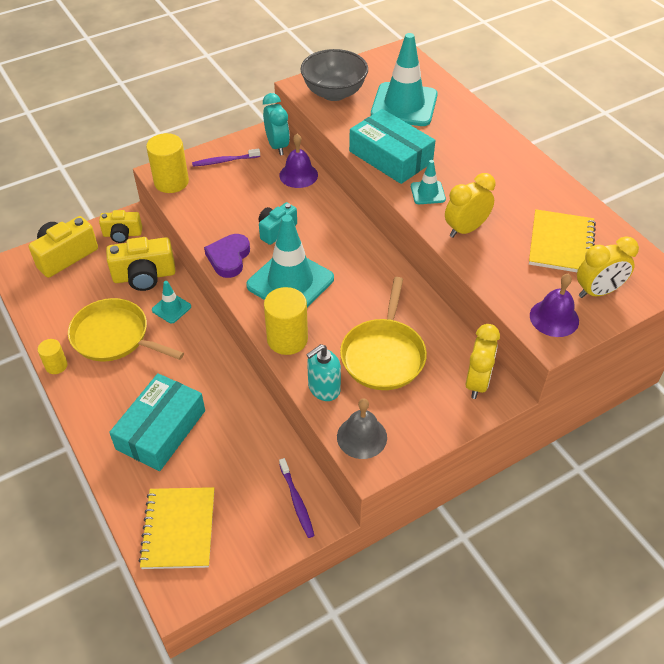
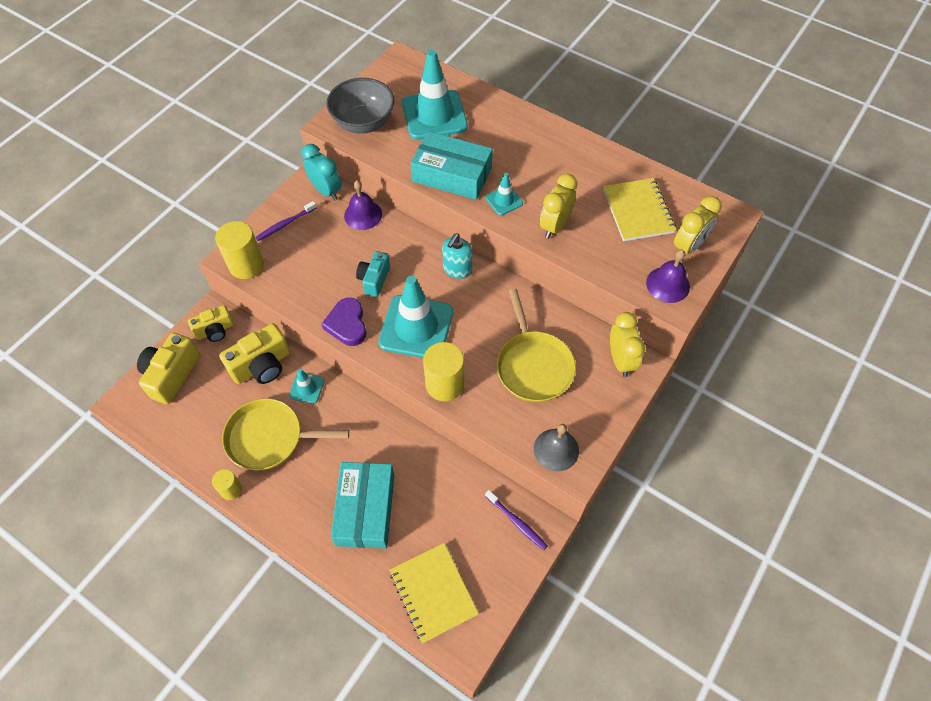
camera: 25 degrees left, 10 degrees up
(324, 388) = (501, 418): turquoise soap dispenser -> turquoise soap dispenser (457, 269)

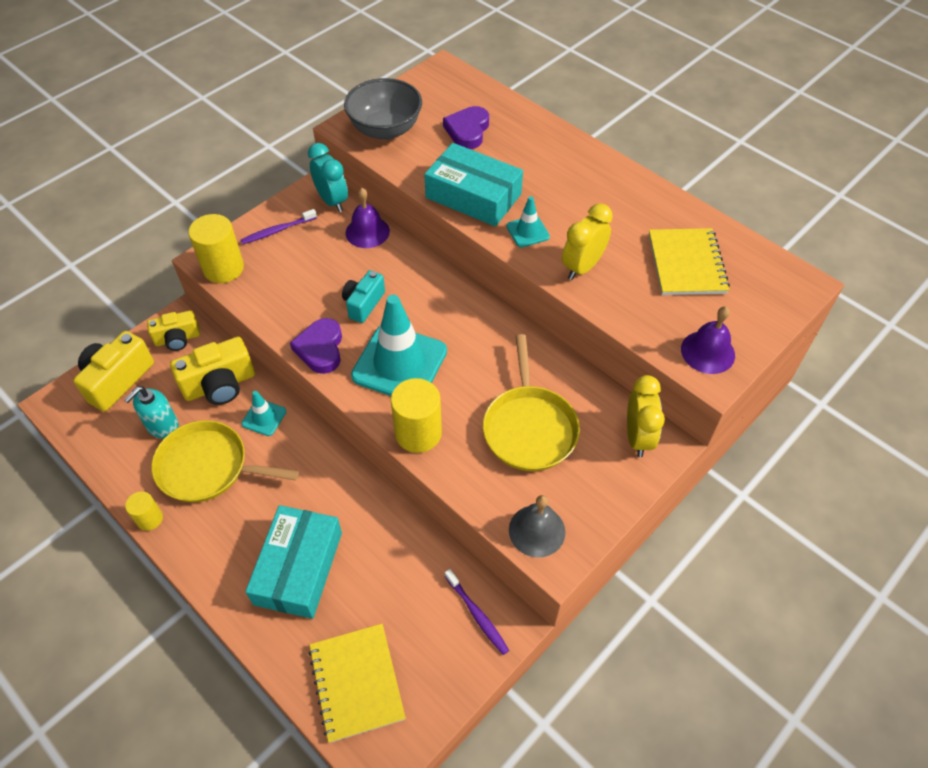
camera: 10 degrees right, 5 degrees down
(434, 115) = (467, 131): turquoise traffic cone -> purple heart
(457, 269) = (462, 305): turquoise soap dispenser -> turquoise soap dispenser (162, 426)
(688, 246) = (741, 312): yellow clock -> none

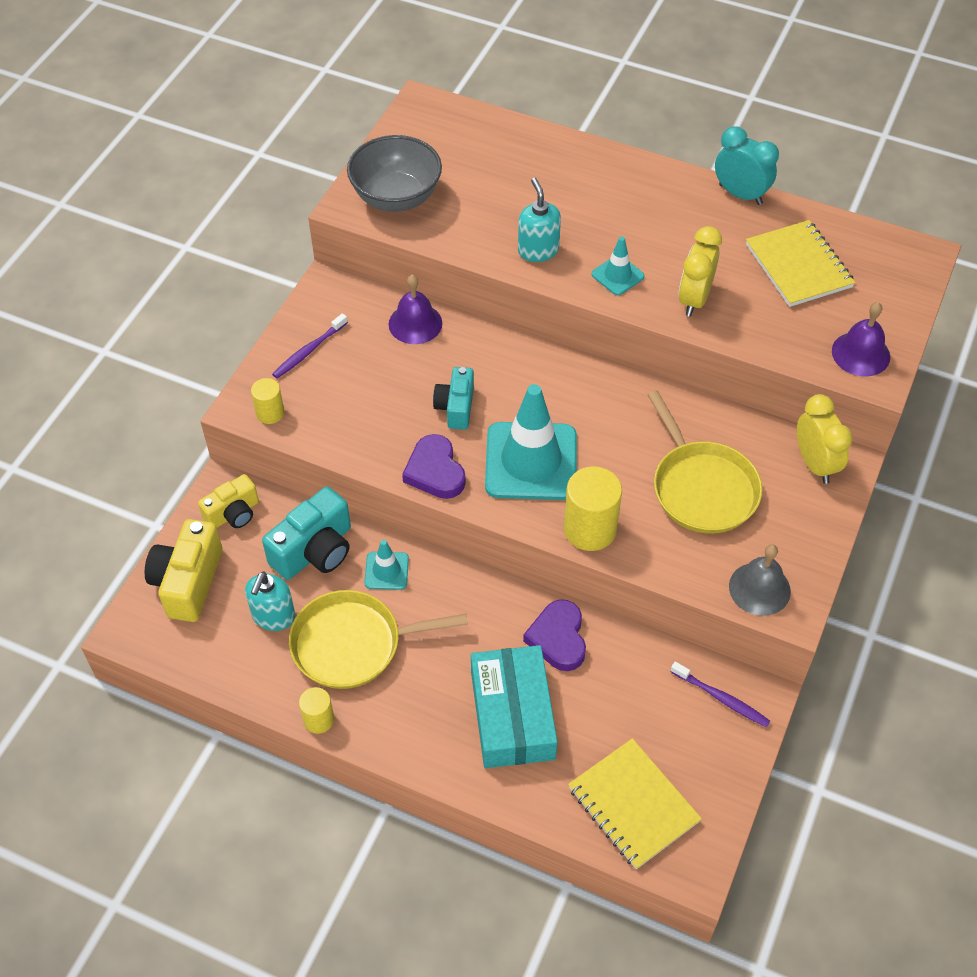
camera: 20 degrees left, 0 degrees up
(220, 385) = (315, 550): yellow camera -> turquoise camera
(223, 268) = (270, 413): yellow cylinder -> yellow cylinder, size x0.56
(332, 201) = (354, 298): turquoise clock -> turquoise clock (740, 194)
(467, 131) = (491, 175): purple heart -> purple heart (558, 638)
(473, 196) = (538, 250): turquoise box -> turquoise soap dispenser

